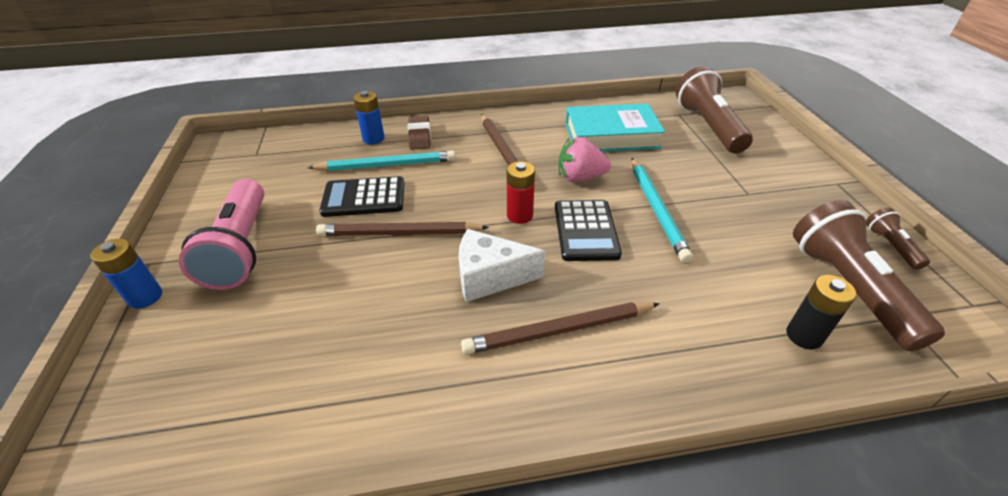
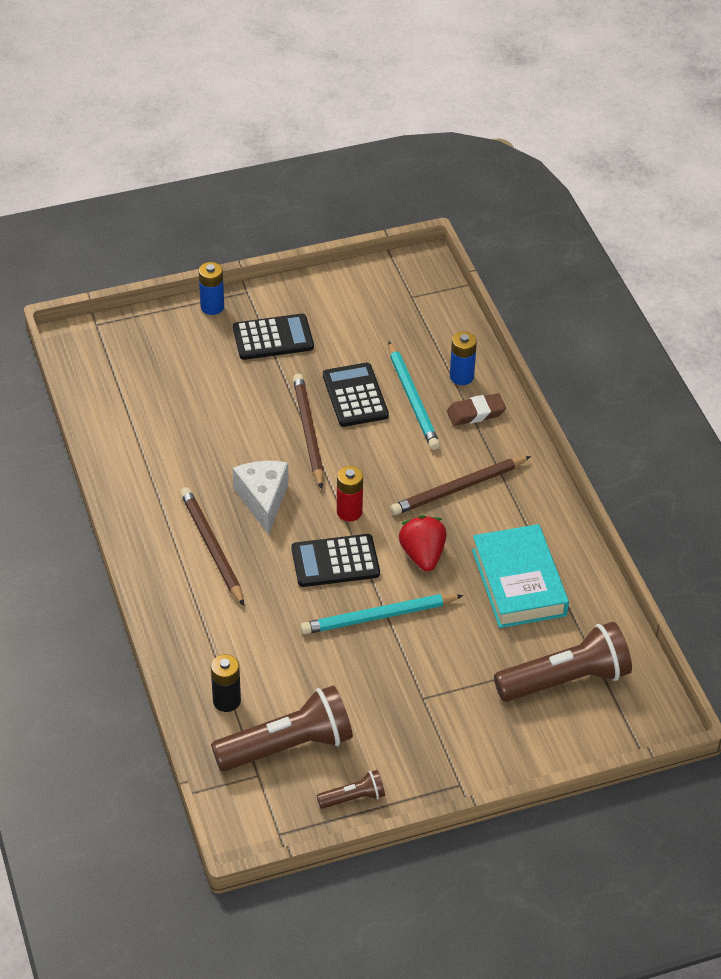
camera: 80 degrees right, 5 degrees up
(241, 248) = (273, 338): pink flashlight -> black calculator
(580, 178) = (422, 555): pink strawberry -> red strawberry

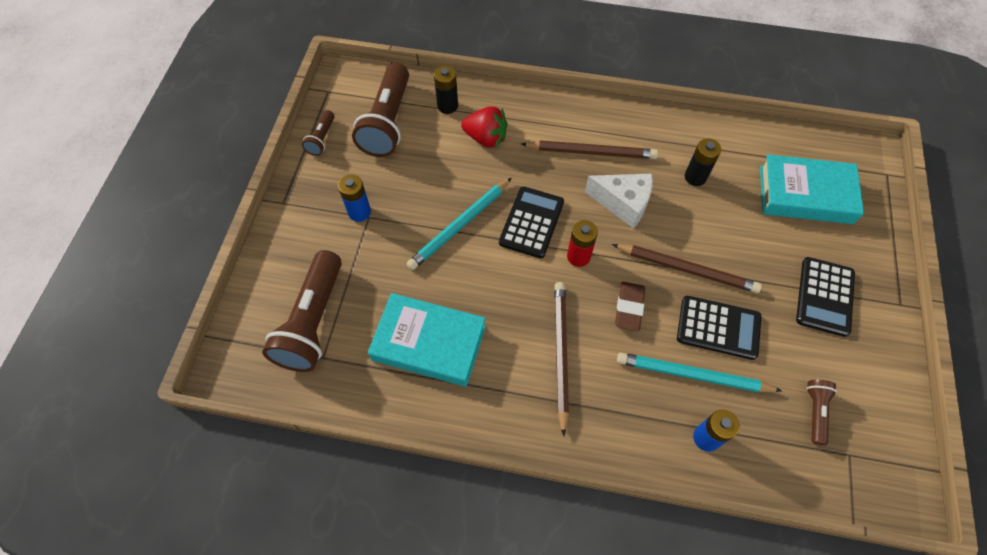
camera: 120 degrees right, 15 degrees up
(161, 374) = (805, 195): none -> turquoise book
(192, 457) = (695, 177): none -> black battery
(212, 307) = (885, 266): blue battery -> blue battery (359, 212)
(379, 616) = (460, 225): turquoise pencil -> turquoise pencil turned 150 degrees counterclockwise
(390, 321) = (815, 412): none -> brown flashlight
(422, 555) = (502, 286): red strawberry -> red strawberry (486, 138)
(476, 413) = (649, 423): brown eraser -> brown eraser (629, 308)

